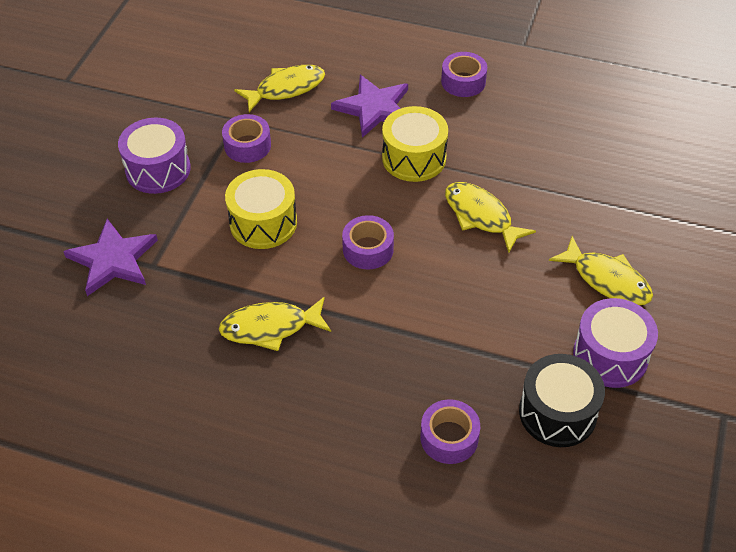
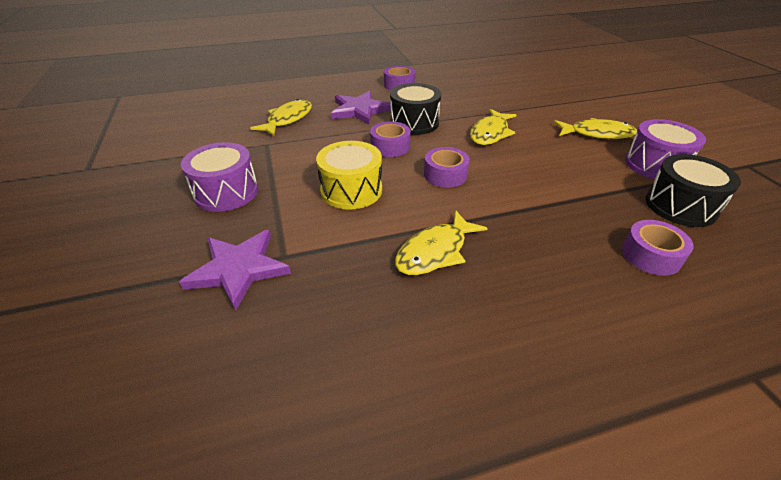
camera: 35 degrees left, 10 degrees down
(247, 145) = (290, 154): purple tape -> purple tape (390, 146)
(414, 158) = (414, 123): yellow drum -> black drum
(481, 216) = (490, 133): yellow fish -> yellow fish turned 75 degrees counterclockwise

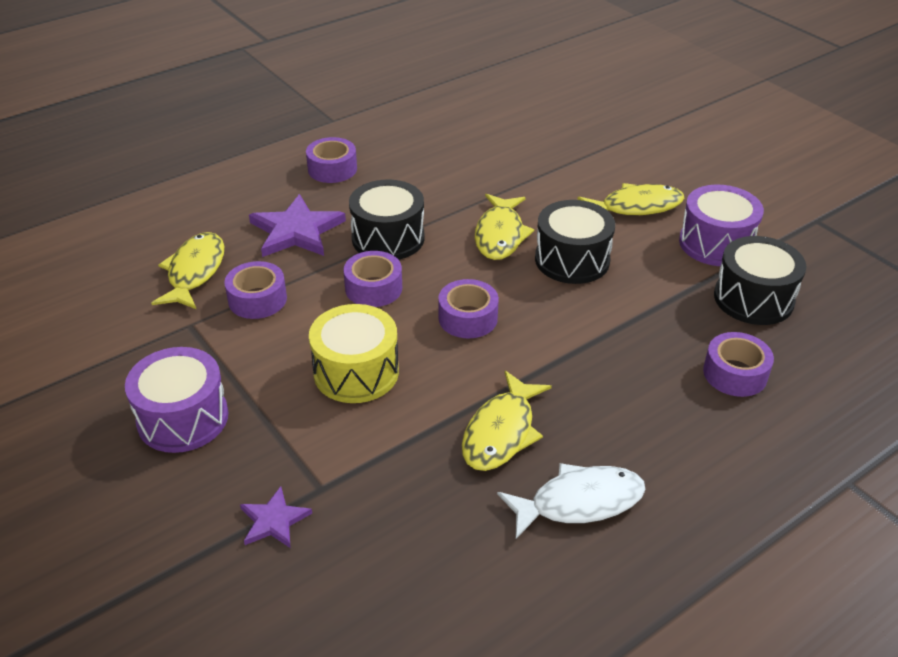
camera: 20 degrees left, 0 degrees up
(238, 269) = (274, 520): purple star -> purple star, size x0.55
(314, 139) = (257, 299): none -> purple tape
(476, 320) = (579, 502): none -> white fish
(536, 155) = (572, 260): none -> black drum

